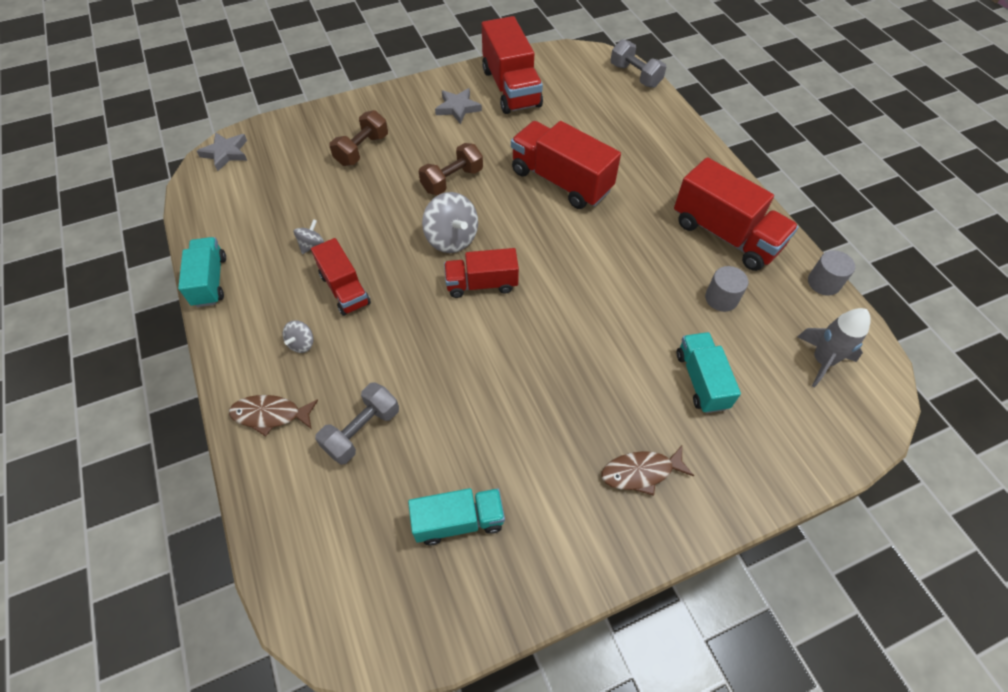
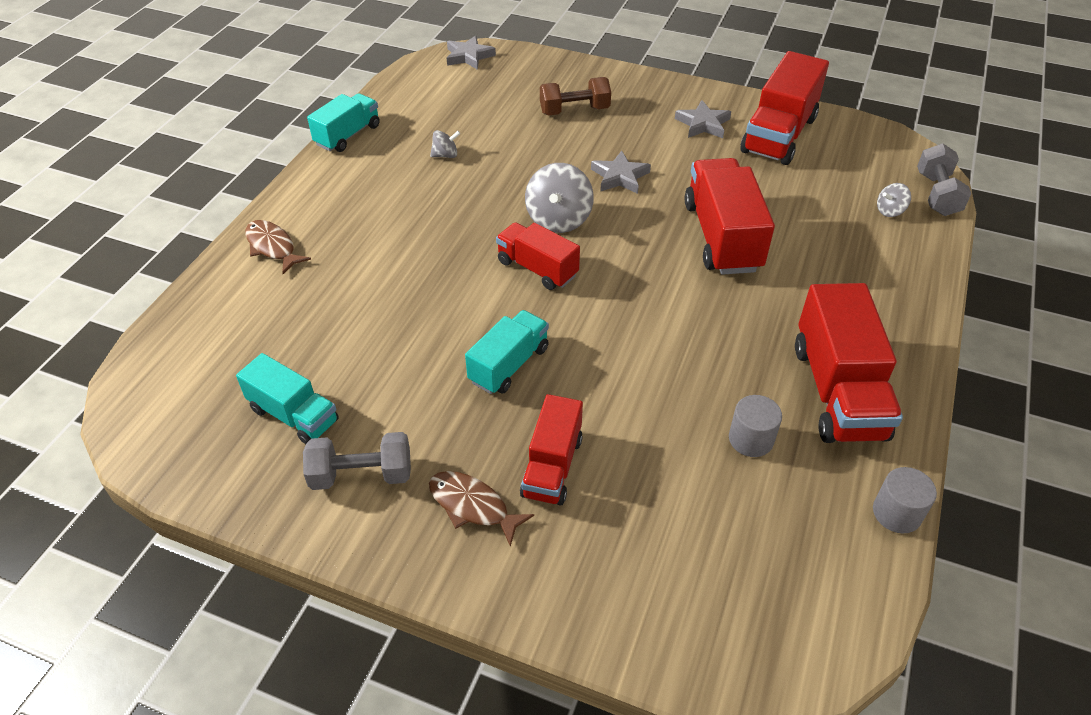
camera: 45 degrees right, 10 degrees down
(302, 343) = (351, 216): grey spinning top -> grey spinning top (890, 211)
(345, 289) = (428, 201): red truck -> red truck (552, 466)
(362, 431) = (313, 303): grey dumbbell -> grey dumbbell (361, 475)
(452, 180) = (620, 176): brown dumbbell -> grey star
(701, 380) = (630, 486): turquoise truck -> turquoise truck (509, 365)
(822, 360) = (787, 575): grey rocket -> none

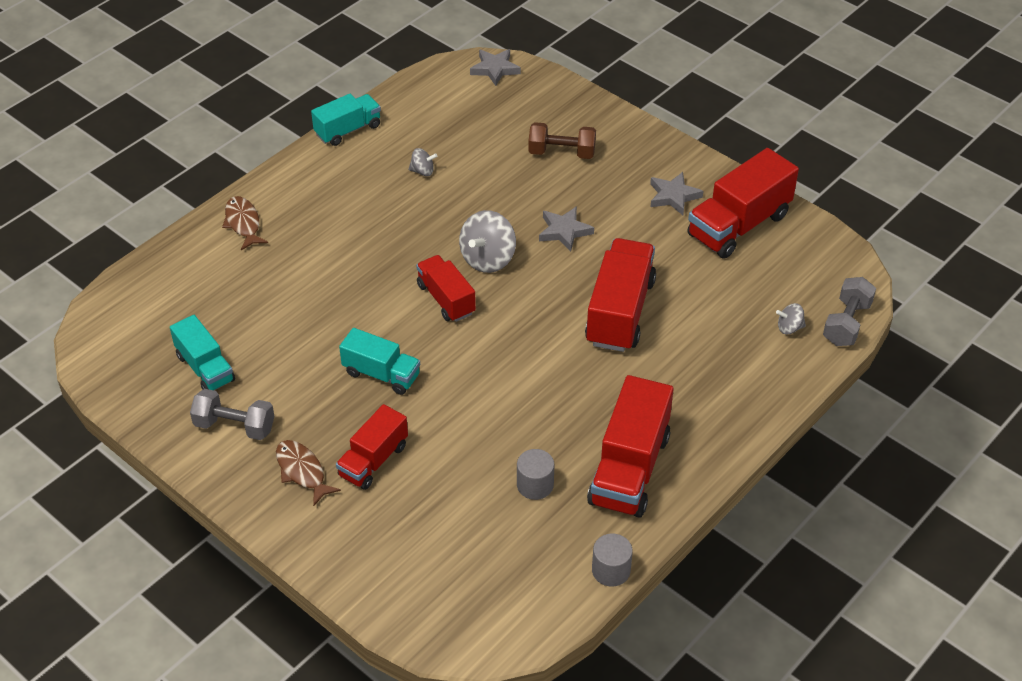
camera: 20 degrees right, 0 degrees up
(509, 365) = (381, 374): turquoise truck -> turquoise truck turned 60 degrees clockwise

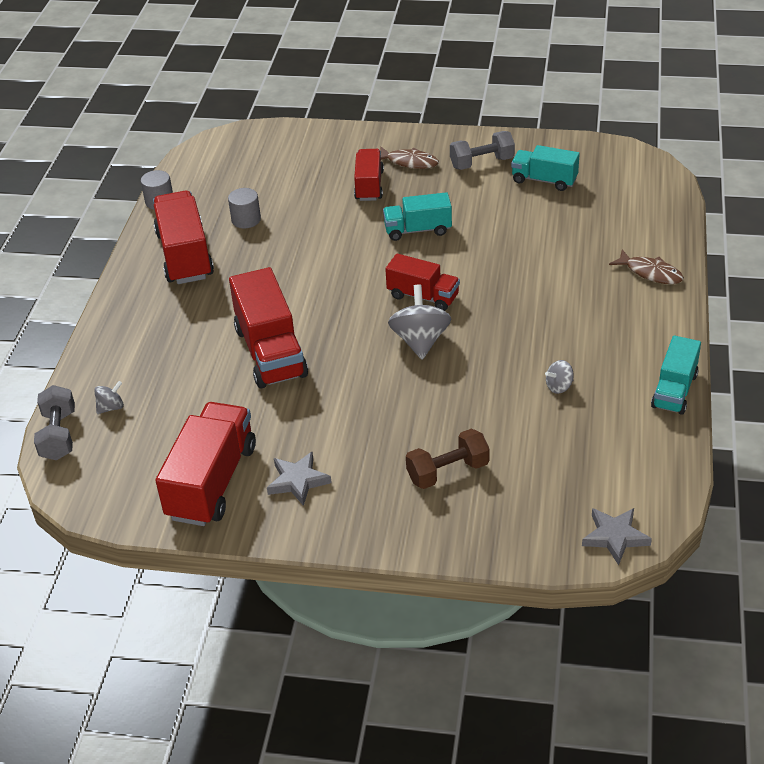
camera: 150 degrees right, 5 degrees down
(564, 231) = (375, 396): grey star -> none

